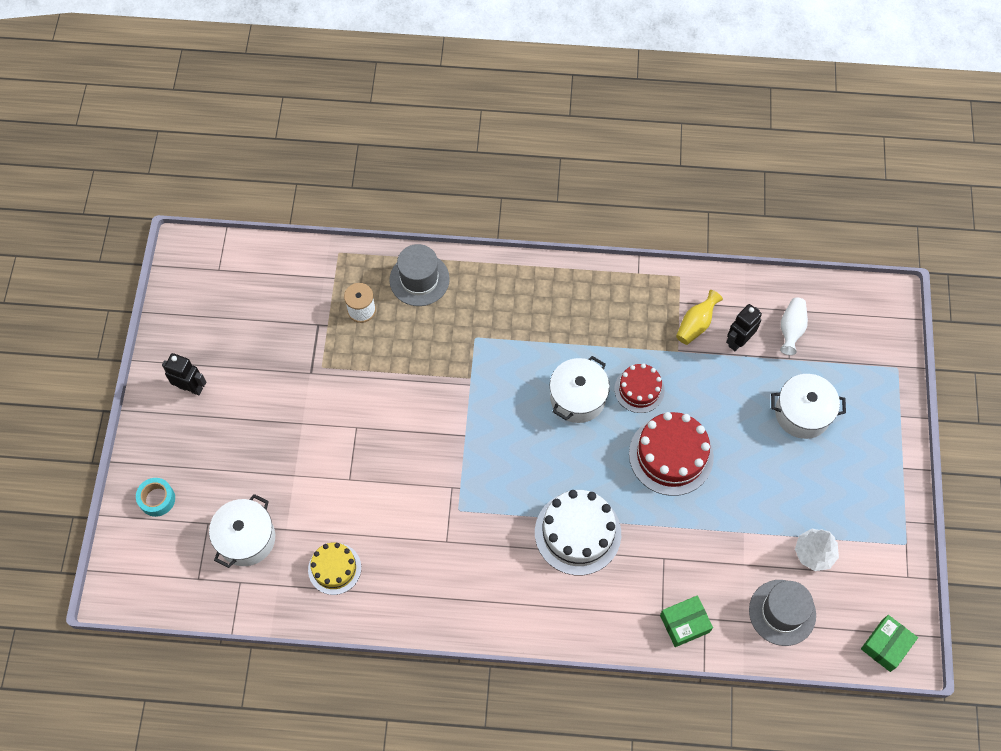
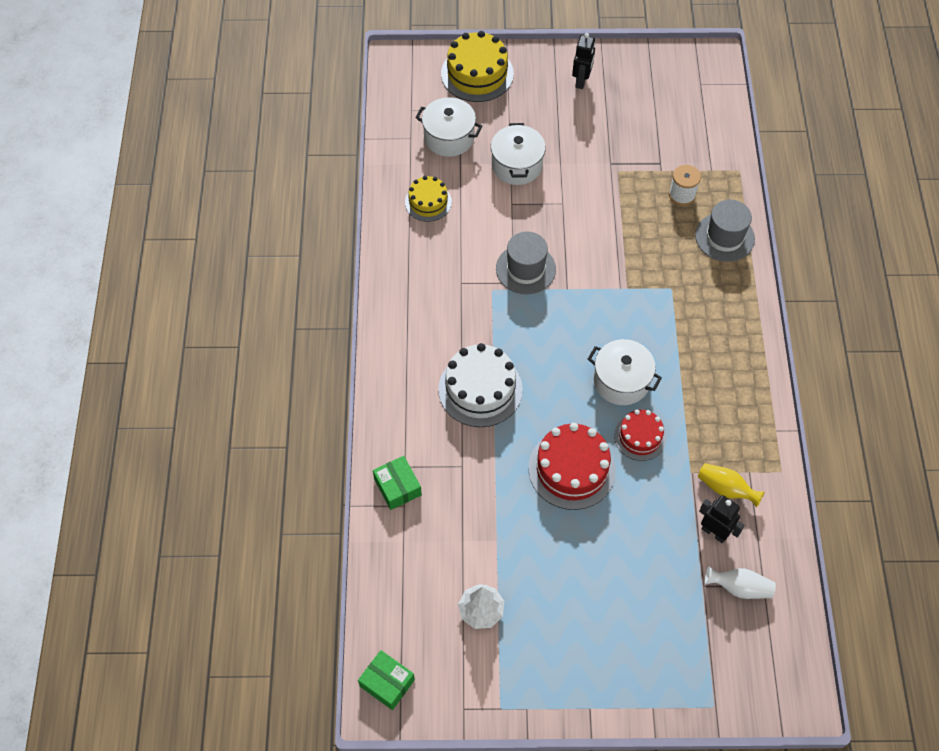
camera: 85 degrees right, 5 degrees down
(157, 499) = (477, 73): turquoise tape -> yellow cake
(782, 612) = (415, 578): grey hat -> grey hat (525, 269)
(802, 413) = (639, 599): white pot -> white pot (517, 165)

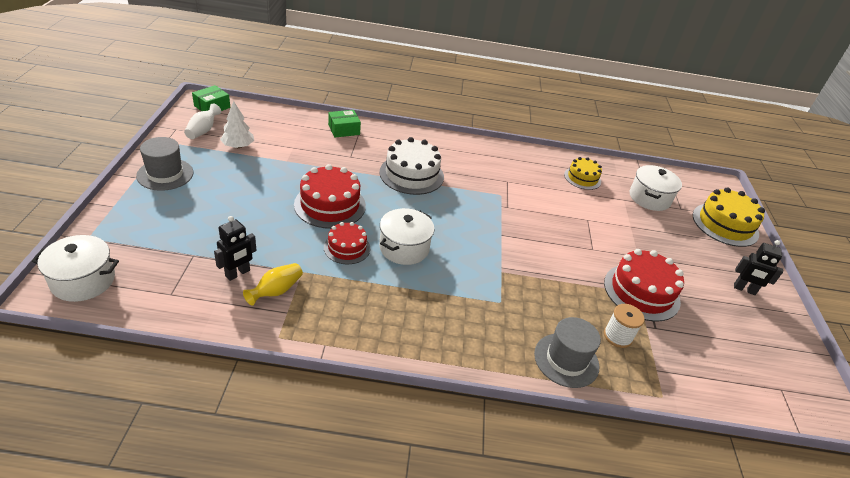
camera: 90 degrees right, 20 degrees down
(517, 165) = (629, 229): white pot -> white pot (83, 281)
(525, 269) = (521, 215): grey hat -> grey hat (165, 174)
(615, 168) = (641, 292): none -> red cake
(739, 588) = (178, 277): white vase -> white vase (203, 131)

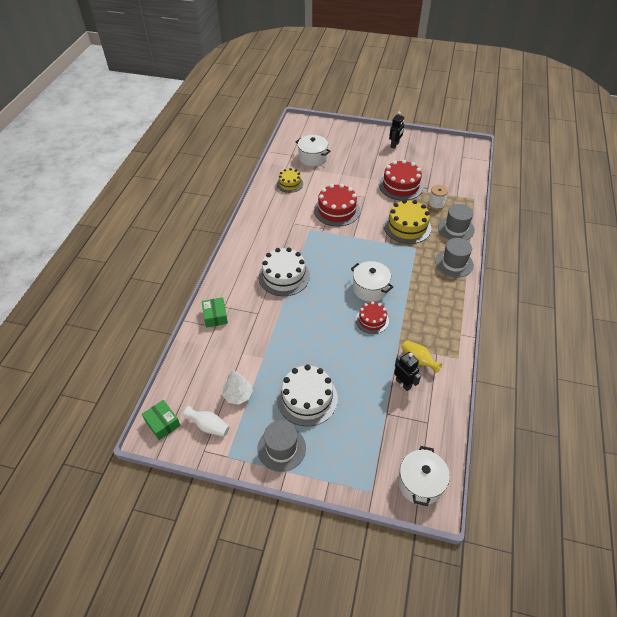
camera: 75 degrees left, 10 degrees up
(226, 192) = (307, 398): none -> white cake
(330, 205) = (323, 329): red cake -> red cake (337, 210)
(479, 349) = (454, 263): none -> grey hat
(725, 224) = (338, 133): yellow cake -> yellow cake (407, 227)

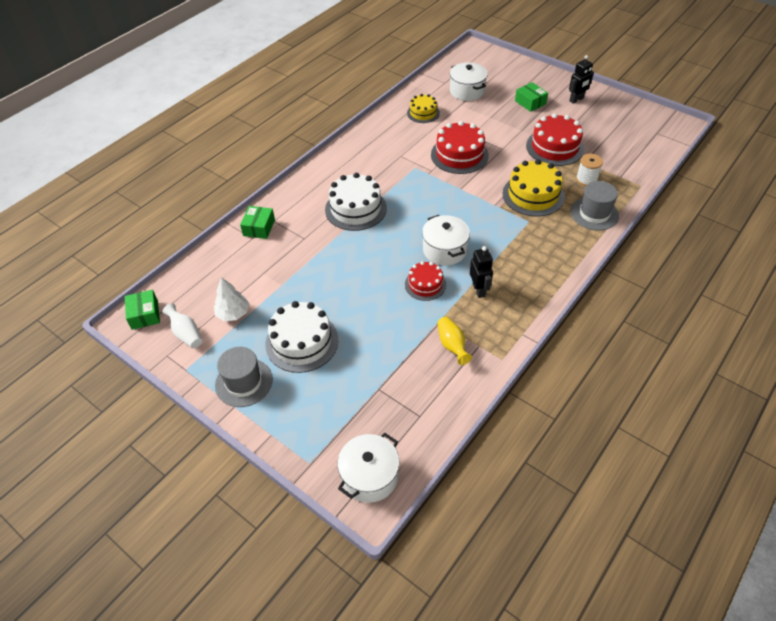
camera: 25 degrees right, 0 degrees up
(363, 155) = (530, 102): none -> green box
(403, 383) = (418, 364): black robot -> black robot (479, 290)
(454, 263) = (566, 252): grey hat -> none

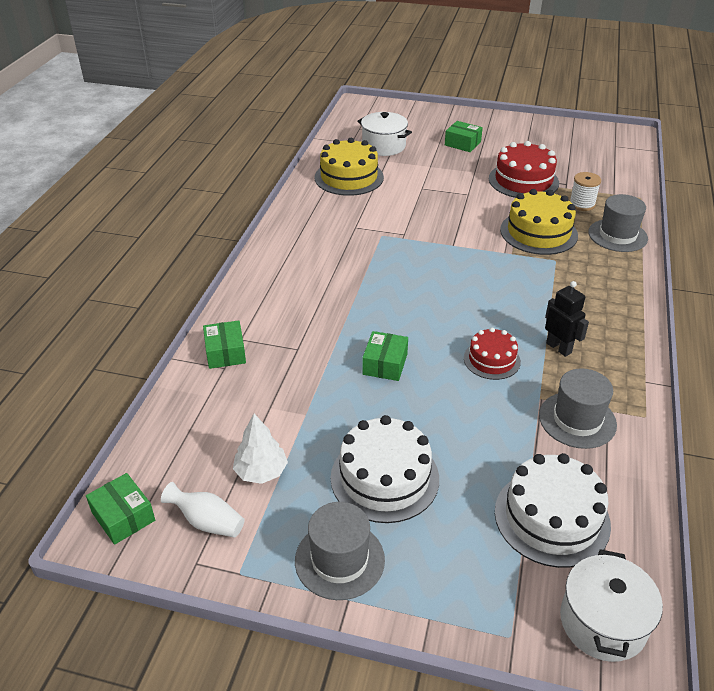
camera: 25 degrees left, 10 degrees down
(352, 266) = (385, 364): none -> green box
(356, 208) = (341, 297): white cake -> white cake (552, 518)
(423, 113) = (349, 177): yellow cake -> yellow cake, size x1.65
(444, 250) = (485, 315): white pot -> none
(452, 345) = (577, 420): yellow vase -> grey hat
(459, 155) = (424, 211): red cake -> none
(576, 100) = (509, 132): black robot -> none

